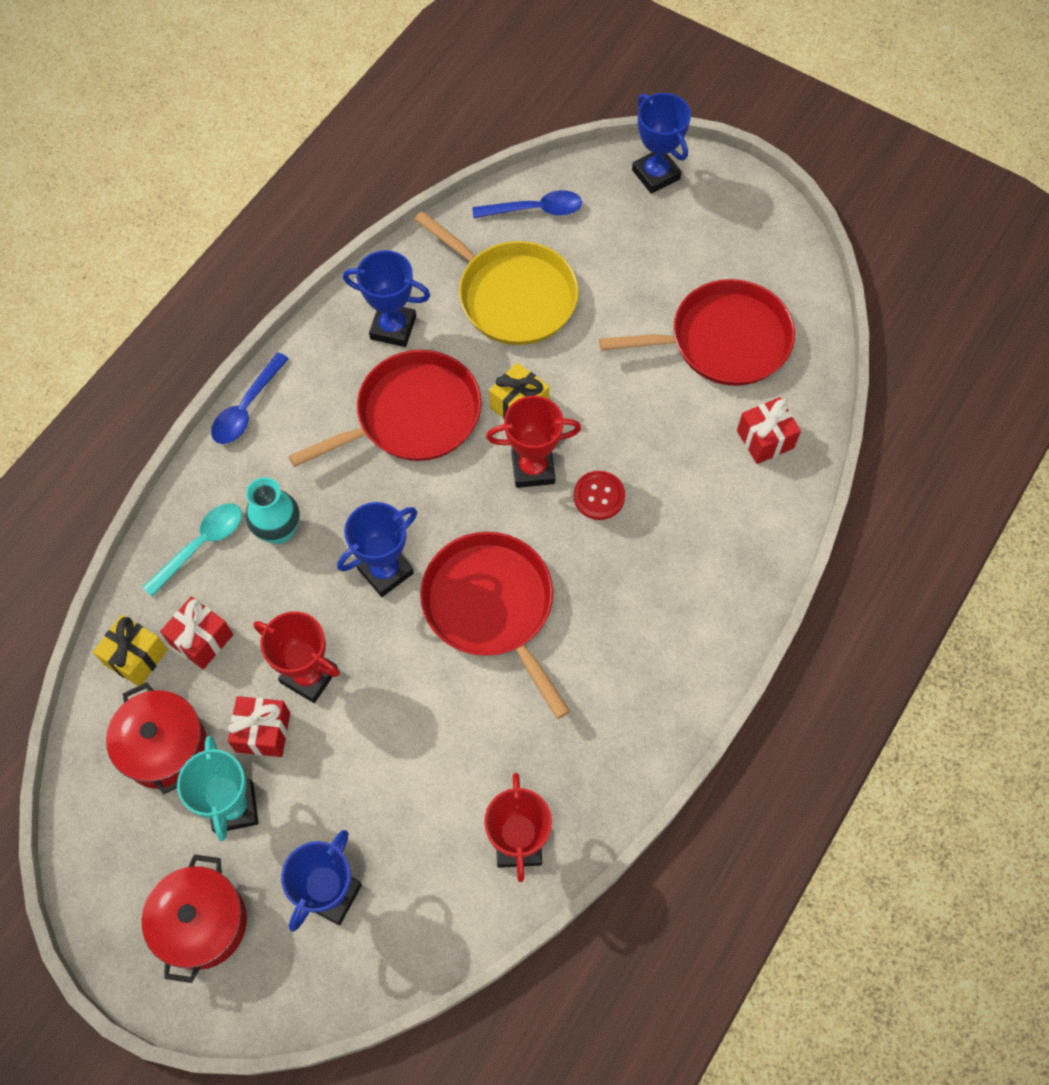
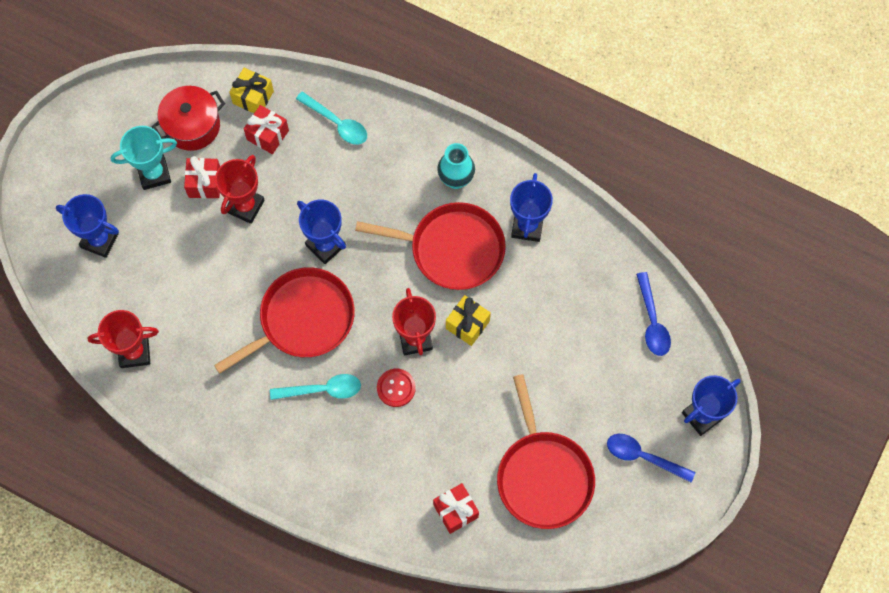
camera: 85 degrees right, 5 degrees up
(202, 923) = (81, 167): red pot -> none
(247, 408) = (448, 135): blue spoon -> blue spoon (643, 457)
(279, 530) = (351, 171): turquoise vase -> turquoise vase (456, 179)
(412, 416) = (452, 249): red pan -> red pan turned 45 degrees counterclockwise
(512, 296) = (567, 311): yellow pan -> none
(595, 587) = (322, 390): none -> turquoise spoon

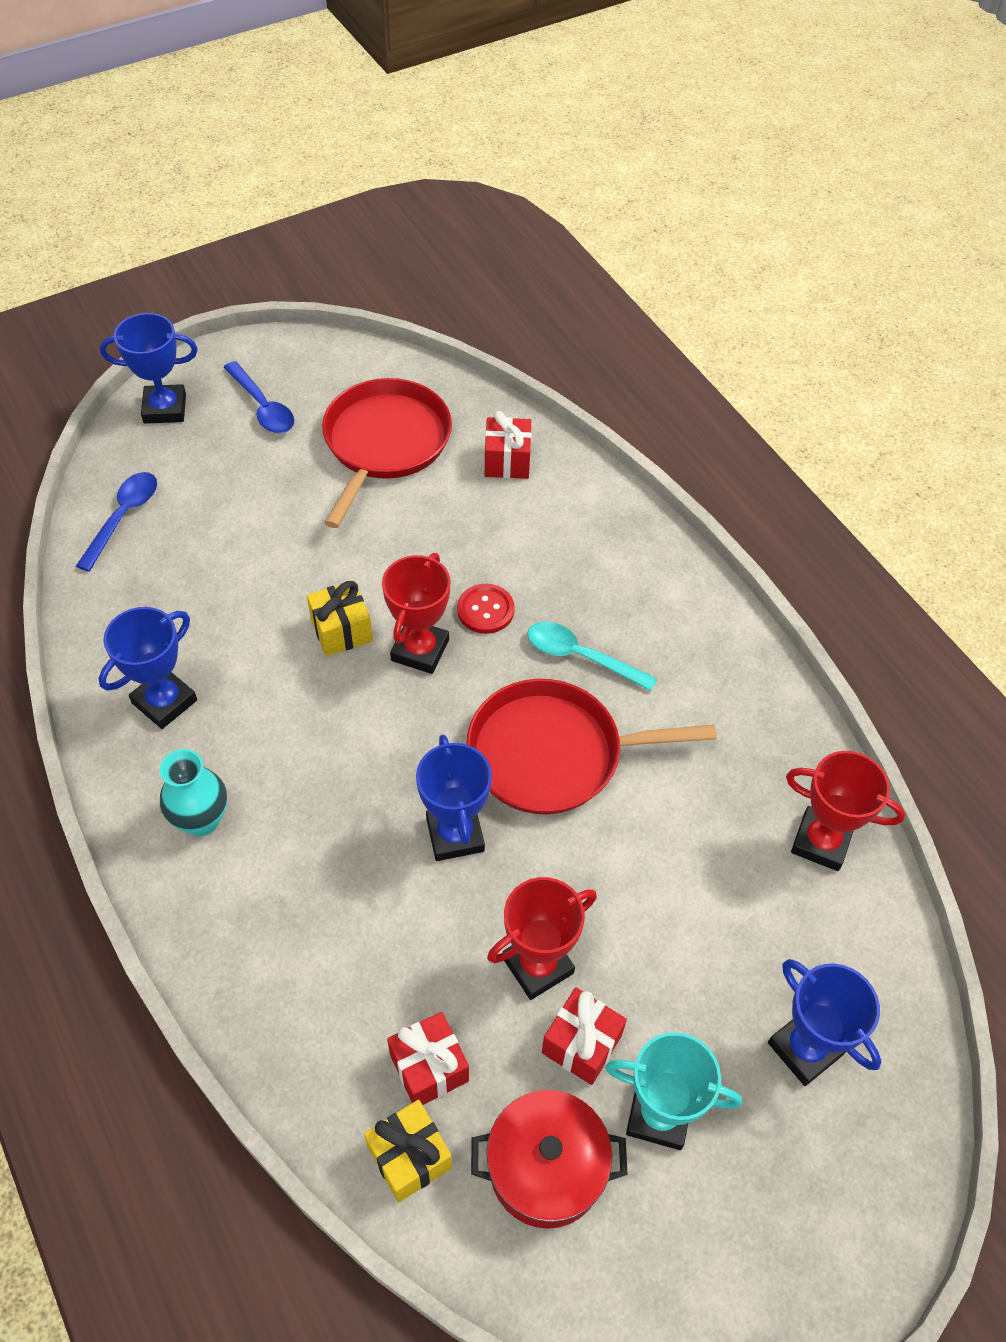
camera: 150 degrees left, 15 degrees down
(337, 123) = (305, 1018): turquoise spoon -> none
(452, 249) = (285, 730): red pan -> none

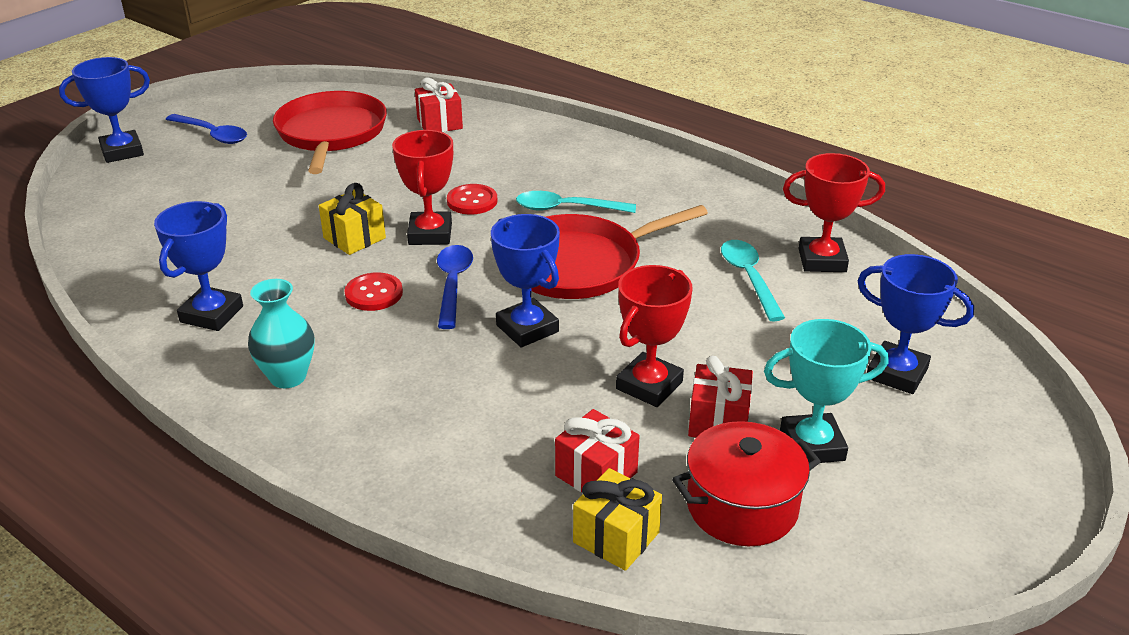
camera: 20 degrees left, 20 degrees down
(123, 517) = (114, 217): blue spoon -> blue spoon (453, 284)
(327, 726) = (374, 294): none -> red button
(723, 841) = (749, 278): none -> turquoise spoon

